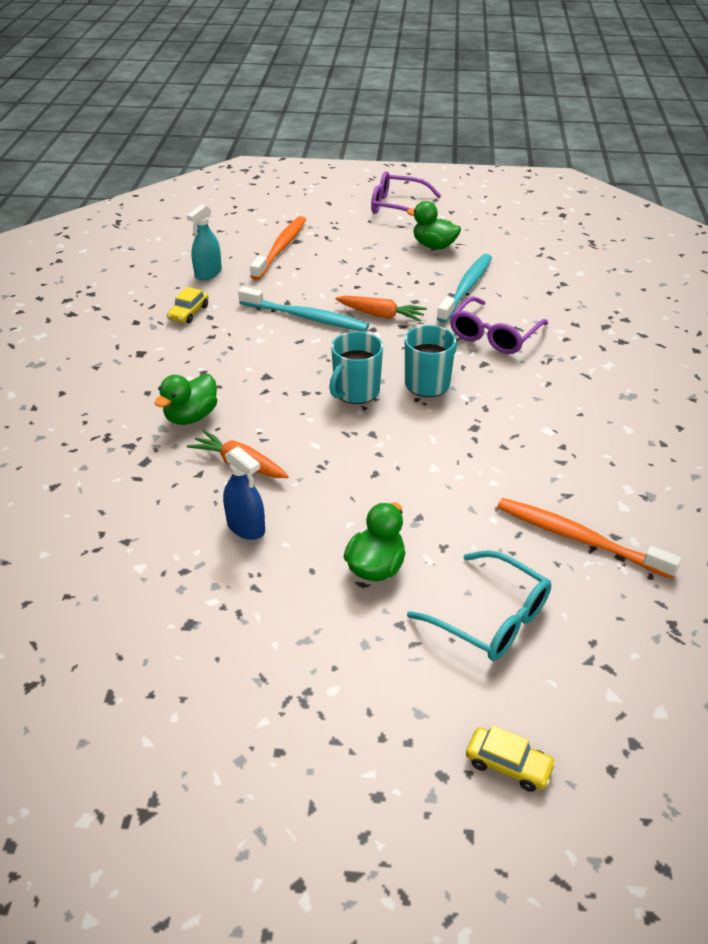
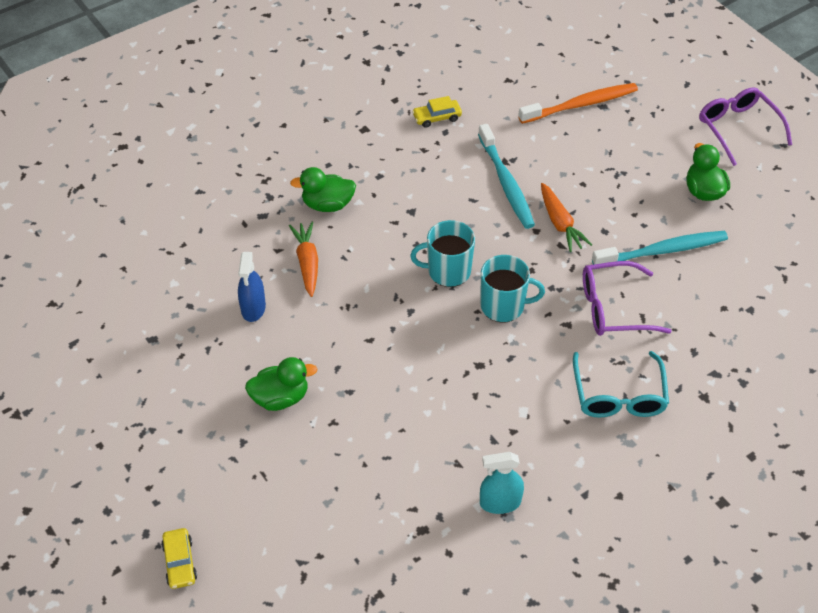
camera: 50 degrees right, 10 degrees up
(208, 273) = (497, 91): turquoise spray bottle -> turquoise spray bottle (500, 502)
(491, 618) = (291, 486): turquoise glasses -> turquoise glasses (618, 395)
(579, 539) = (416, 496): orange toothbrush -> none

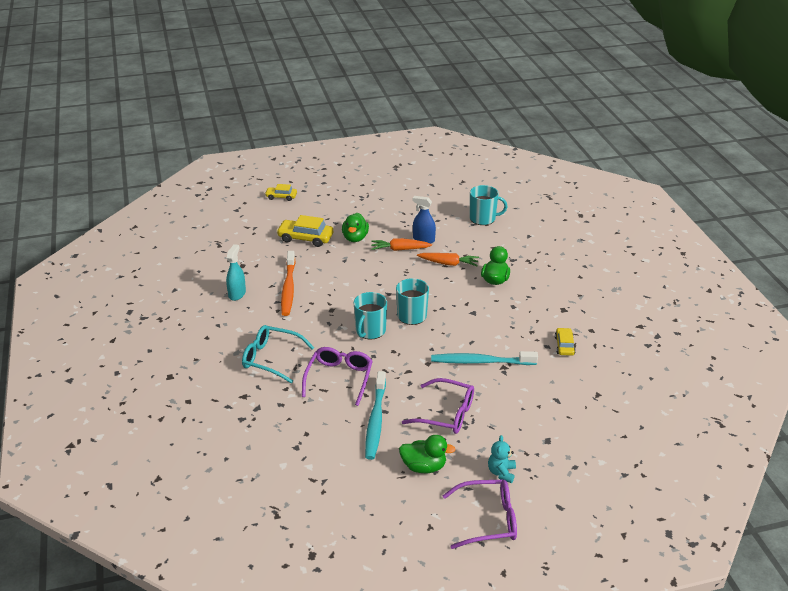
camera: 110 degrees right, 15 degrees down
(167, 251) = (483, 218): none -> turquoise mug
(306, 468) = (305, 238): none -> yellow car
(560, 223) = (428, 377): orange carrot -> orange carrot (400, 249)
(580, 105) = (553, 427): orange toothbrush -> orange toothbrush (288, 288)
(613, 192) = (446, 414): none -> purple glasses
(671, 131) = (501, 472): none -> turquoise teddy bear

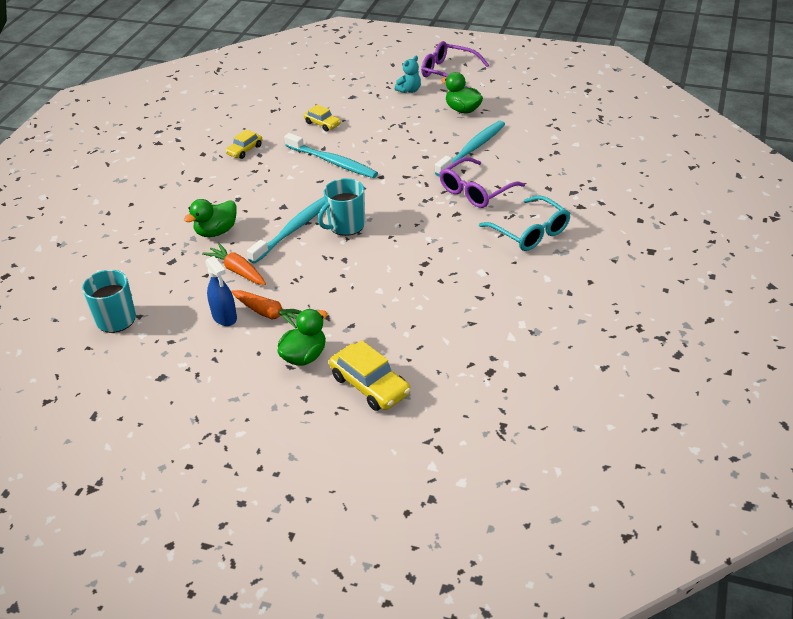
camera: 145 degrees left, 5 degrees up
(237, 294) = (523, 327): turquoise spray bottle -> none
(281, 197) = (337, 498): yellow car -> yellow car (322, 124)
(288, 288) = (453, 311): orange toothbrush -> none
(370, 331) = (405, 225): turquoise mug -> none
(445, 300) = (294, 229): none -> turquoise toothbrush
(446, 414) = (408, 135): purple glasses -> none

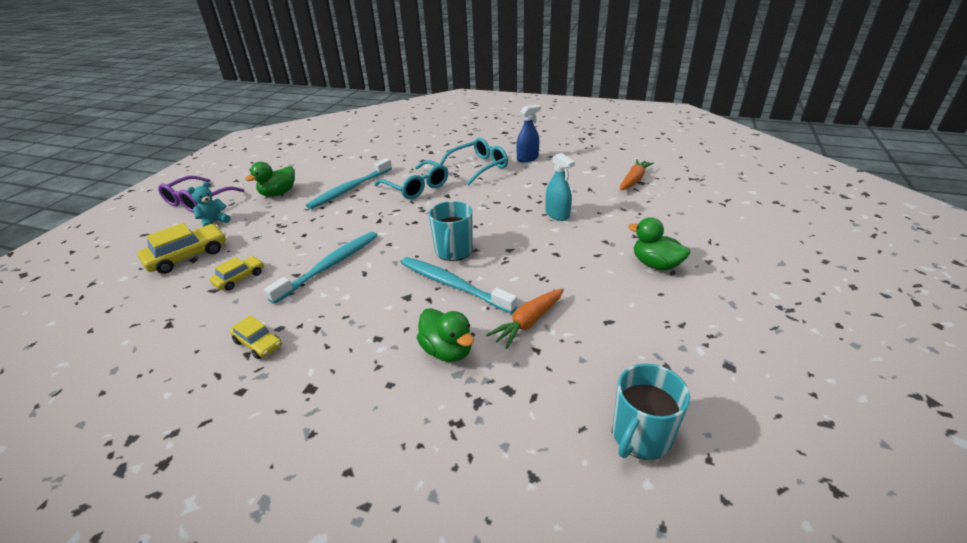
camera: 90 degrees left, 5 degrees down
(224, 317) = (611, 324): blue spray bottle -> blue spray bottle (527, 158)
(269, 314) = (600, 291): orange carrot -> orange carrot (634, 180)
(346, 225) = (453, 251): turquoise mug -> turquoise mug turned 45 degrees clockwise
(370, 385) = (677, 229): yellow car -> yellow car (187, 256)
(409, 90) = (214, 222): turquoise teddy bear -> turquoise teddy bear turned 90 degrees counterclockwise
(409, 293) = (557, 214): none -> turquoise spray bottle
(472, 149) = (350, 189): turquoise toothbrush -> turquoise toothbrush turned 90 degrees counterclockwise
(476, 191) = (416, 187): purple glasses -> turquoise glasses

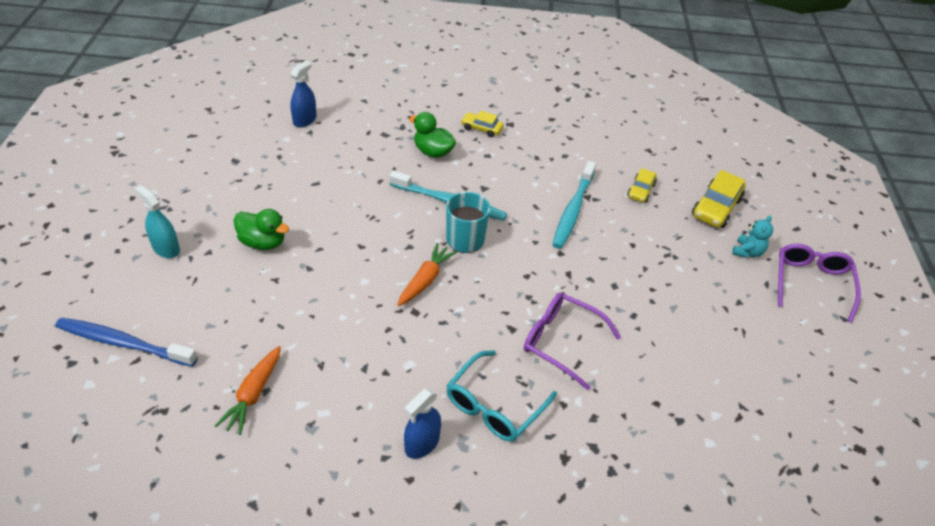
camera: 160 degrees right, 10 degrees up
(258, 344) = (569, 144): yellow car -> yellow car (481, 128)
(278, 193) = (731, 308): green duck -> none
(350, 189) = (647, 328): turquoise toothbrush -> none
(416, 187) = (561, 342): turquoise glasses -> purple glasses
(528, 322) = (378, 176): orange carrot -> orange carrot (425, 280)
(557, 214) = (363, 306): turquoise spray bottle -> turquoise spray bottle (166, 249)
(640, 436) = (304, 120): turquoise mug -> blue spray bottle
(743, 208) = (124, 343): none -> blue toothbrush

